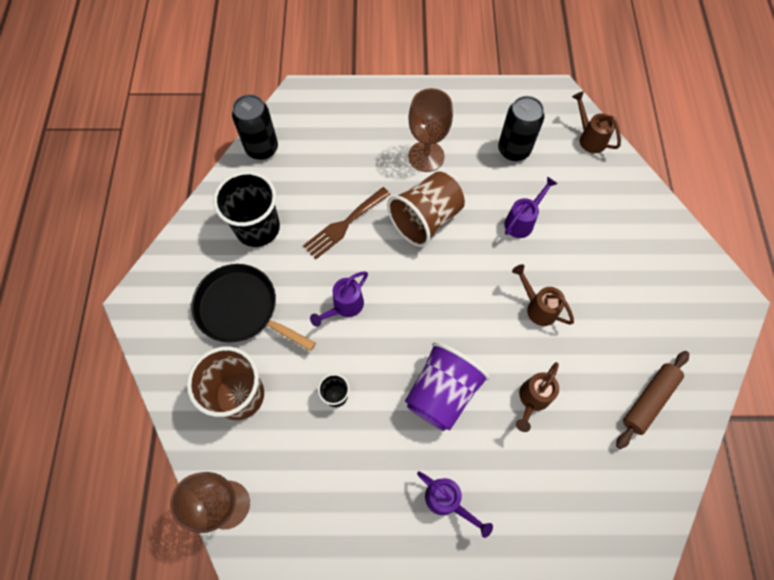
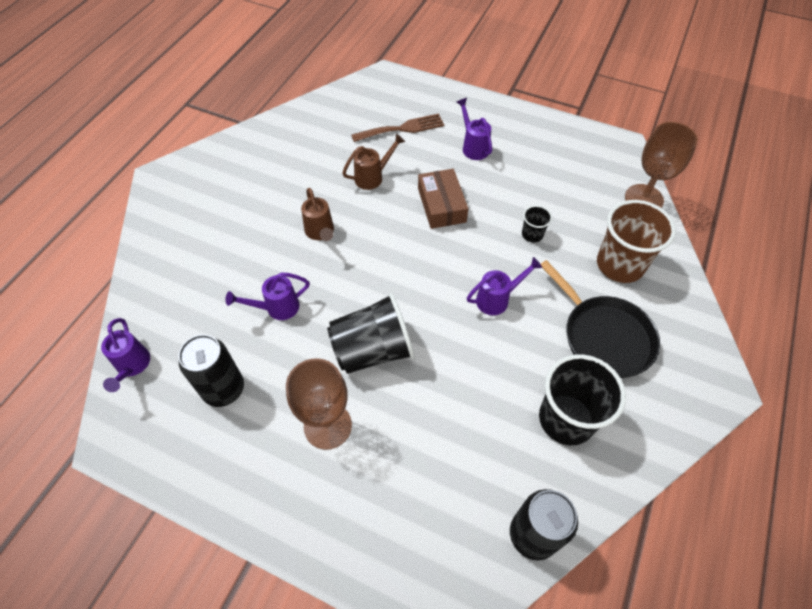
camera: 155 degrees left, 10 degrees down
(344, 225) = (464, 381): brown fork -> brown fork (402, 128)
(425, 219) = (373, 350): brown cup -> black cup
(442, 393) = (441, 205): purple cup -> brown box
(589, 138) = (132, 366): brown watering can -> purple watering can
(649, 400) = (287, 147): brown rolling pin -> none

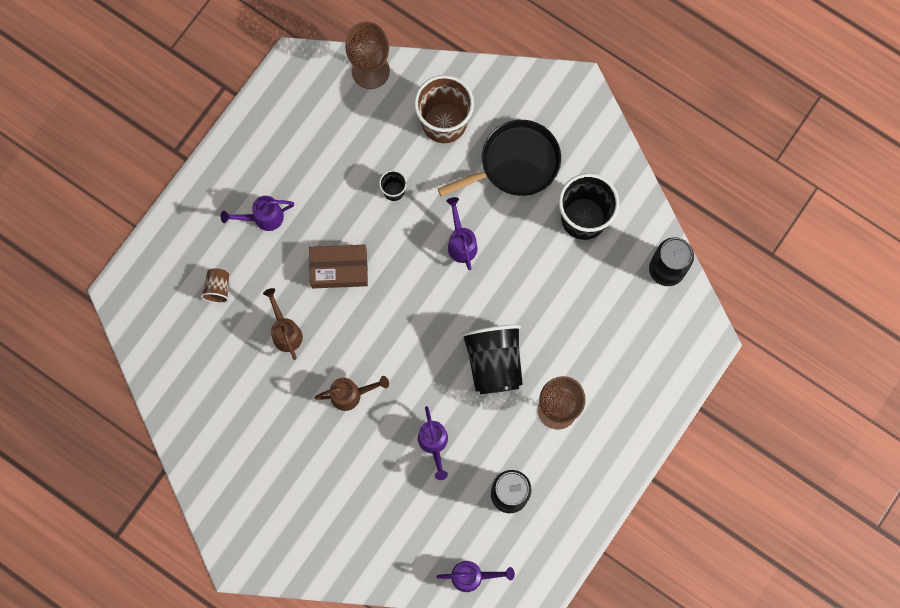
camera: 80 degrees left, 20 degrees up
(402, 128) = (218, 288): brown fork -> brown cup

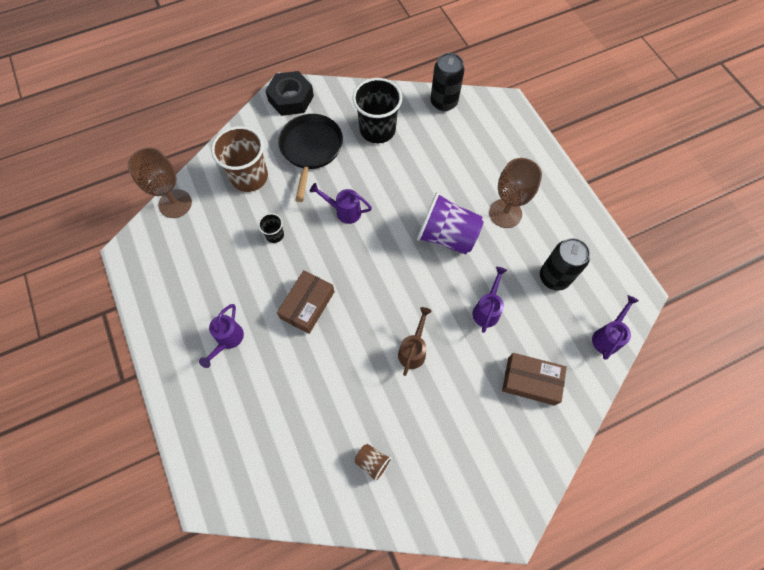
camera: 60 degrees left, 10 degrees down
(218, 288) = (260, 409): brown cup -> brown cup (372, 462)
(285, 331) = (331, 373): brown watering can -> none
(383, 521) = (531, 381): none -> brown box
(434, 444) = (487, 309): purple watering can -> purple watering can turned 90 degrees counterclockwise
(494, 362) = (447, 236): black cup -> purple cup
(568, 100) = (291, 98): none -> black nut

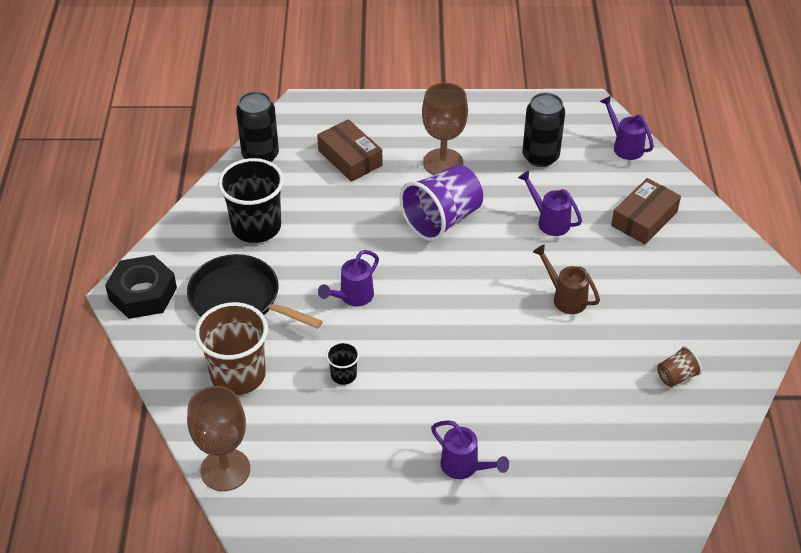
camera: 65 degrees left, 20 degrees down
(307, 305) = (459, 373): brown box -> brown box (350, 158)

